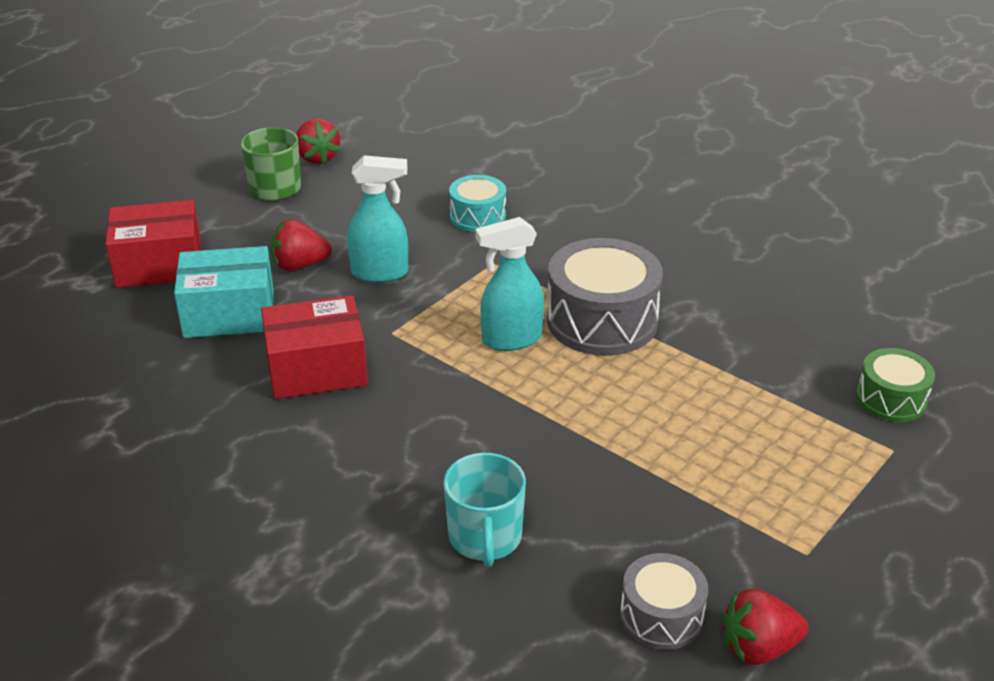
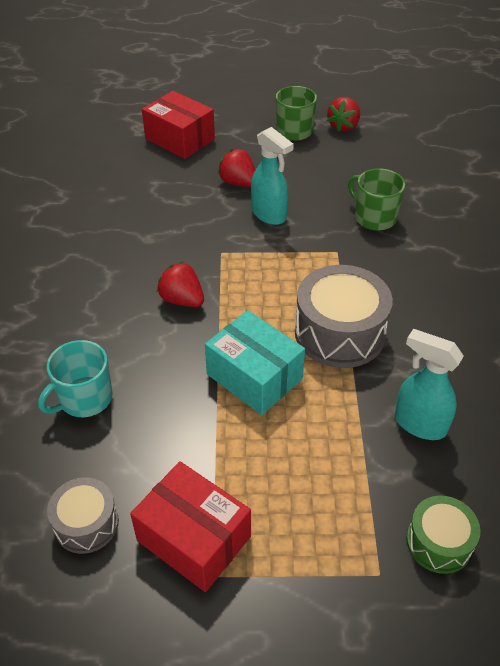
camera: 50 degrees right, 10 degrees up
(229, 313) = (168, 186): turquoise box -> turquoise box (254, 377)
(316, 369) = (158, 245): red box -> red box (194, 538)
(478, 216) = (374, 217): turquoise drum -> green mug
(511, 339) = (272, 303): turquoise spray bottle -> turquoise spray bottle (419, 424)
(758, 648) = (98, 594): red strawberry -> red strawberry (182, 300)

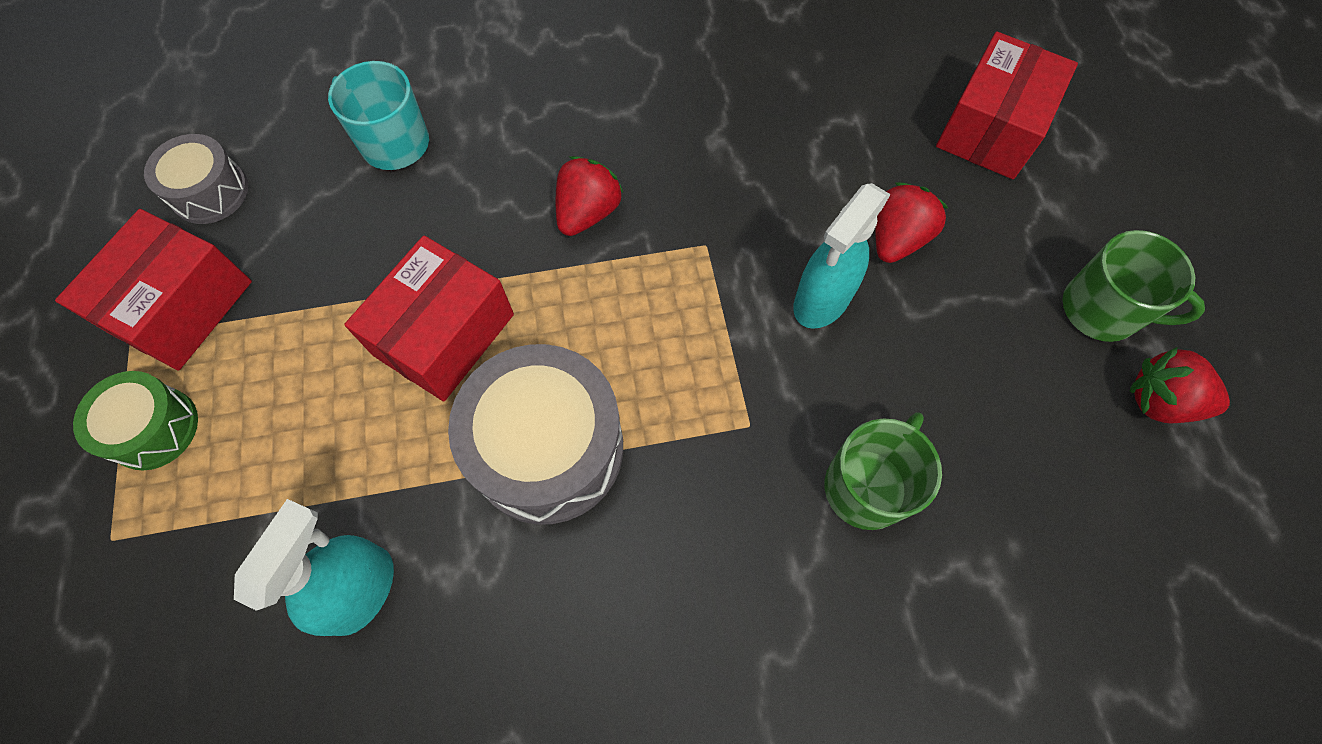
camera: 80 degrees right, 20 degrees up
(254, 377) = (444, 334): turquoise box -> red box
(439, 542) = (150, 623): green drum -> green drum (154, 428)

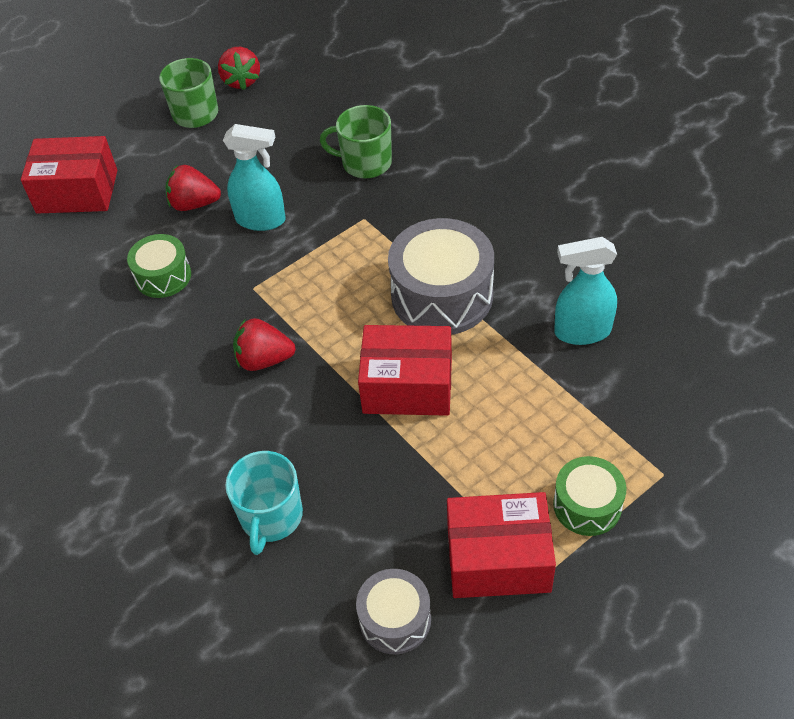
camera: 115 degrees left, 15 degrees down
(784, 165) = (163, 276): none -> green drum

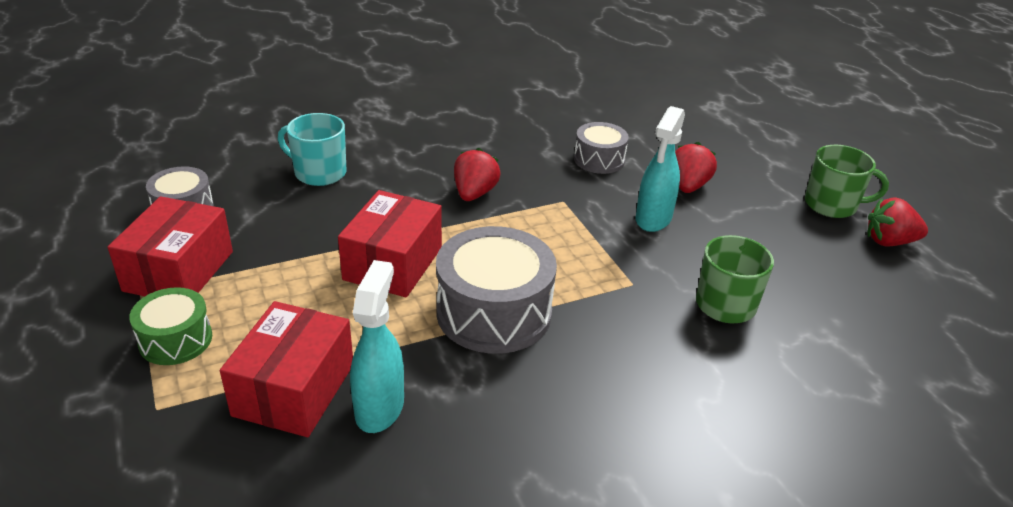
camera: 100 degrees right, 15 degrees down
(77, 191) = (722, 132): red box -> red box (294, 389)
(163, 276) = (599, 159): green drum -> grey drum

